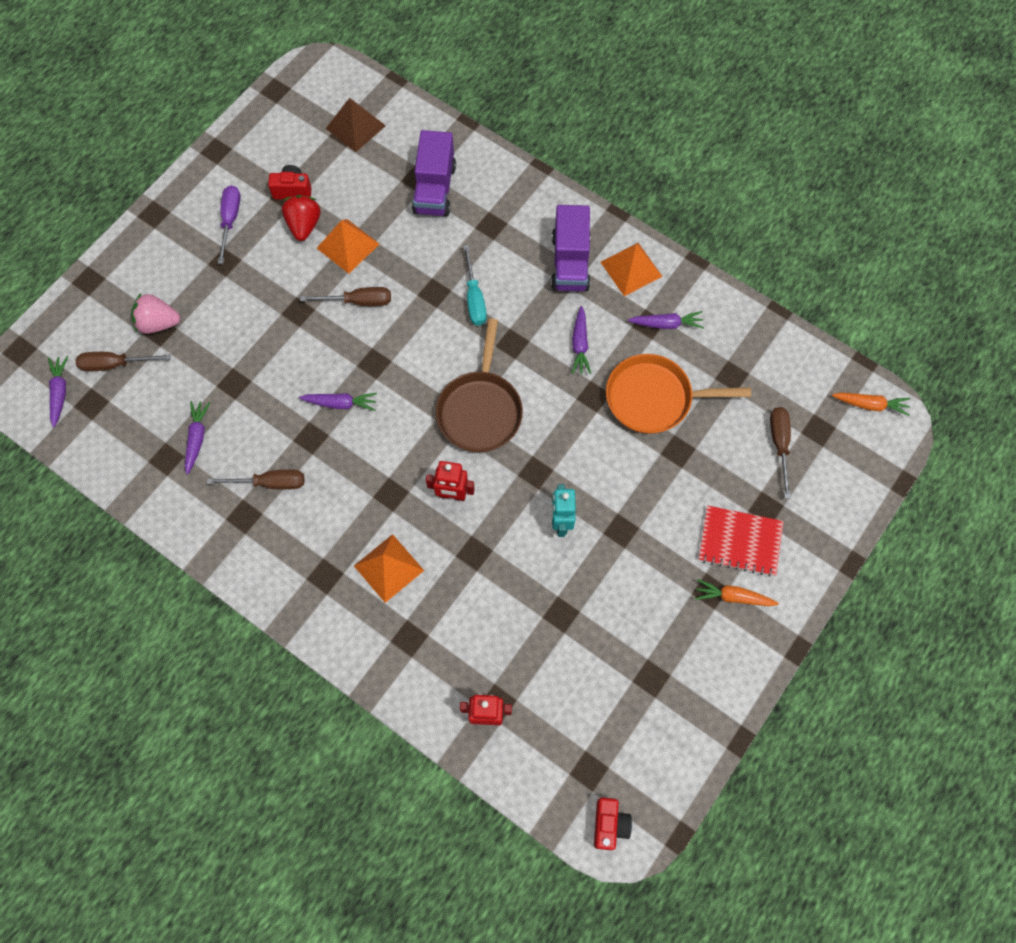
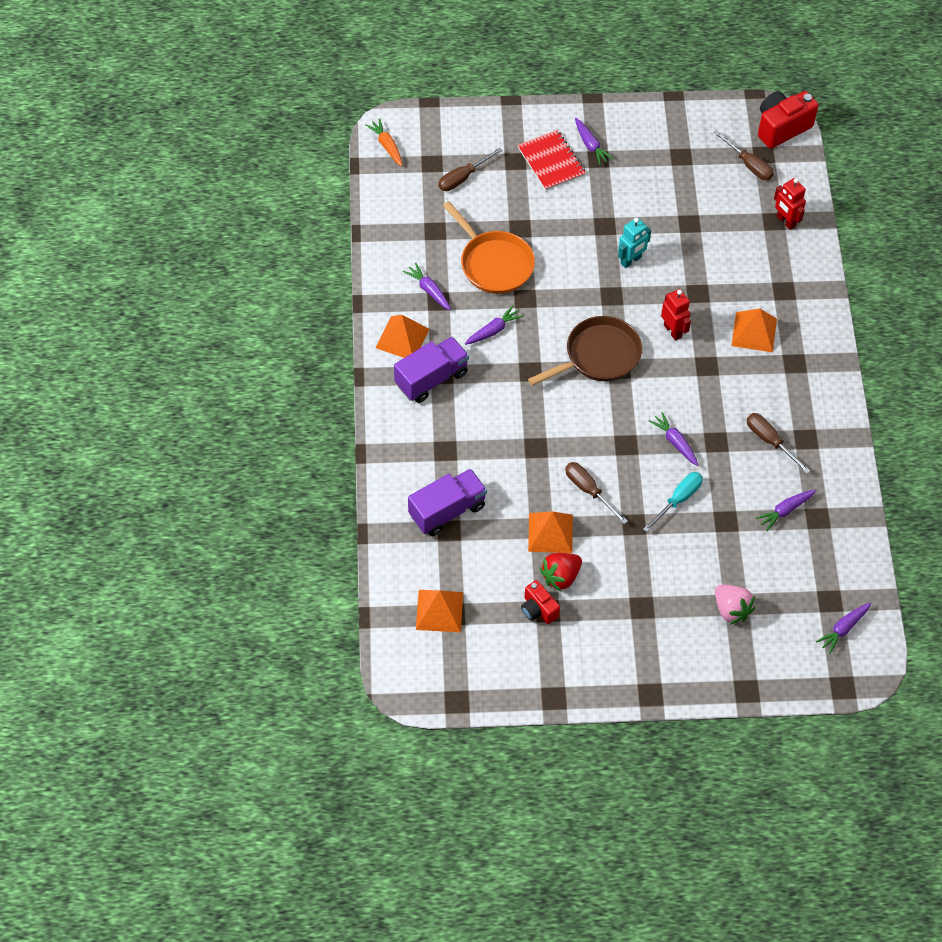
camera: 130 degrees left, 10 degrees down
(115, 364) = (788, 611): brown screwdriver -> brown screwdriver (748, 165)
(230, 220) = (604, 632): purple screwdriver -> none
(355, 127) = (439, 611): brown pyramid -> orange pyramid
(474, 298) = (517, 418): turquoise screwdriver -> turquoise screwdriver (678, 500)
(609, 824) = (781, 128): red camera -> red camera, size x1.67
(733, 597) = (591, 145): orange carrot -> purple carrot

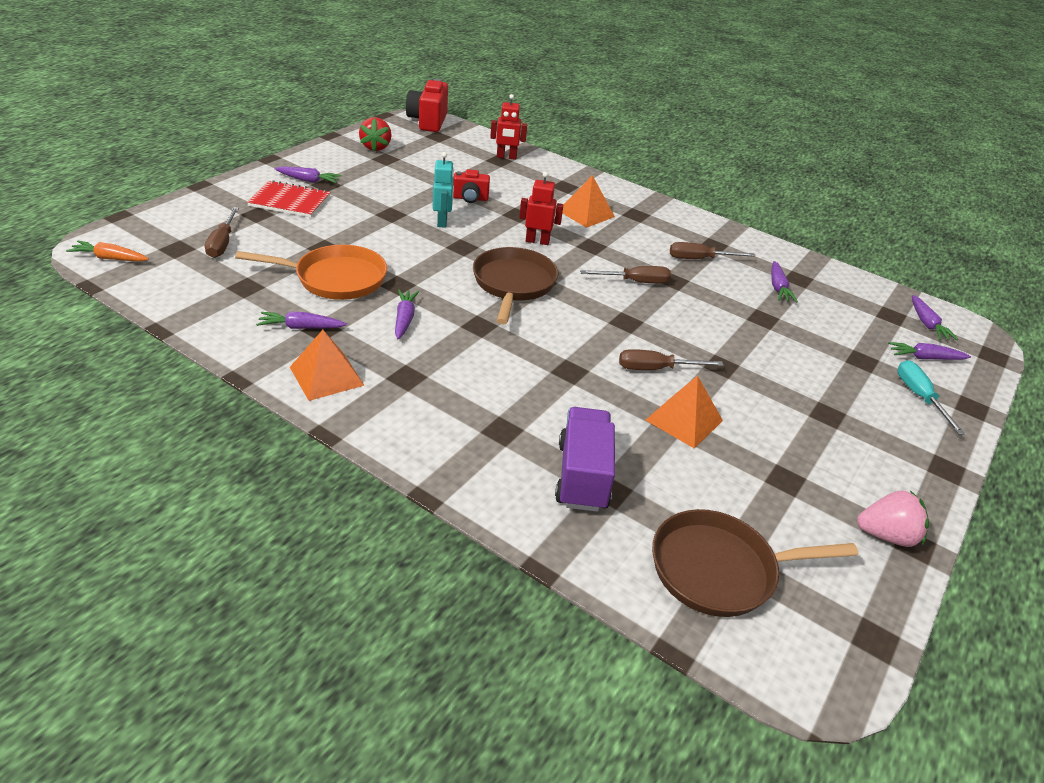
camera: 55 degrees left, 20 degrees down
(431, 378) = (402, 386): purple truck -> none
(439, 611) = (720, 569): orange pyramid -> brown pan
(538, 609) = (779, 485): red camera -> red camera (470, 198)
(561, 577) = (747, 445): red strawberry -> red strawberry (376, 147)
(675, 442) = (652, 298): purple carrot -> purple carrot (924, 358)
(678, 500) = (716, 328): turquoise screwdriver -> turquoise screwdriver (919, 397)
(731, 610) = (867, 366): pink strawberry -> pink strawberry (886, 535)
(748, 165) = (437, 144): brown screwdriver -> brown screwdriver (635, 282)

